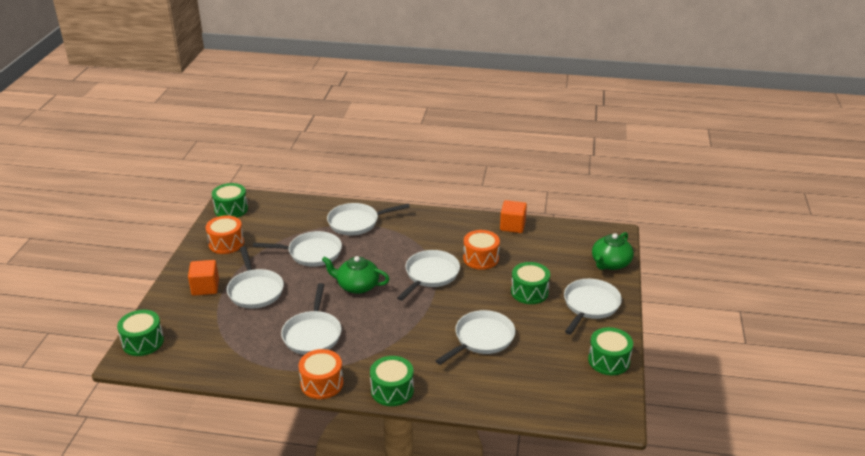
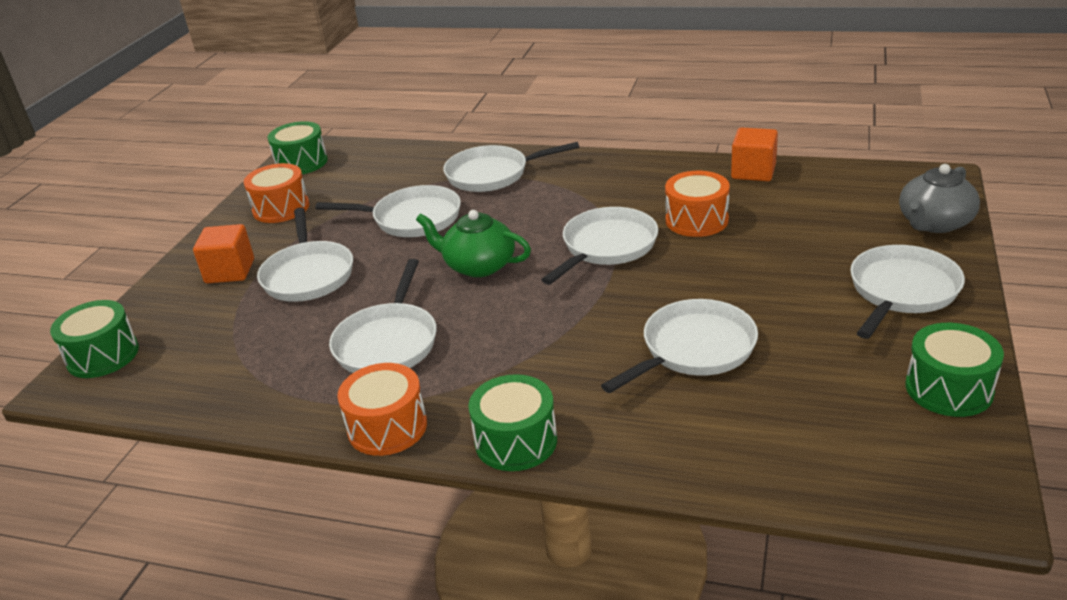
camera: 10 degrees right, 0 degrees up
(529, 292) = (784, 270): green drum -> none
(610, 263) = (934, 223): green teapot -> grey teapot

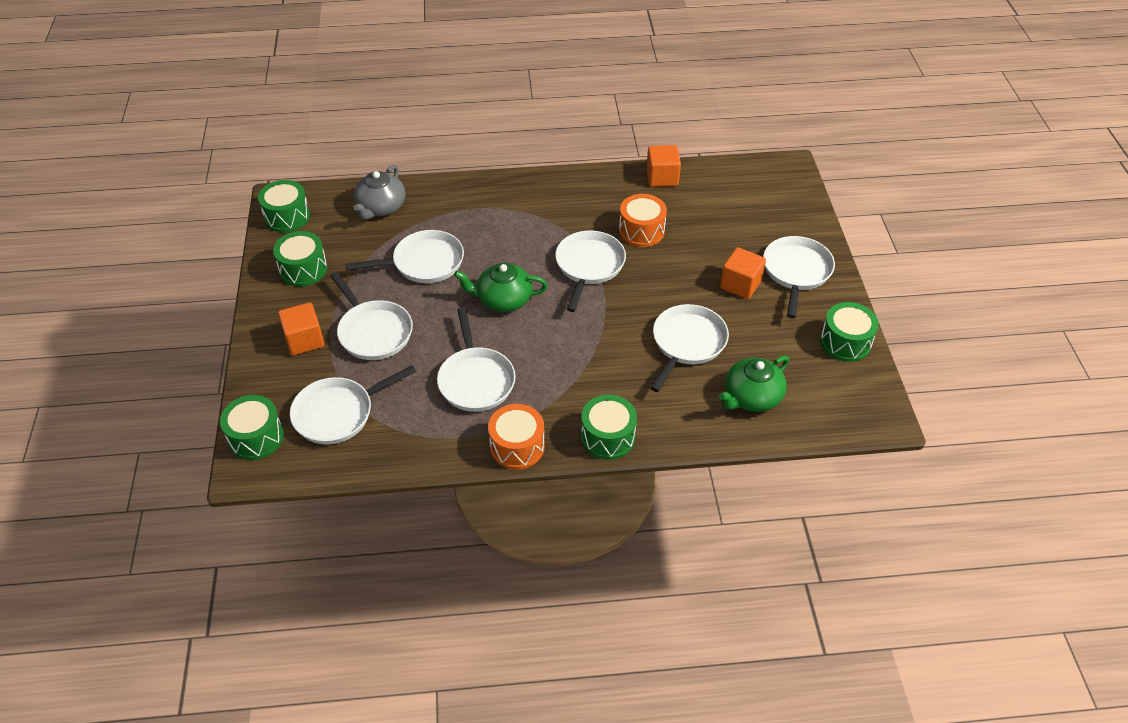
camera: 25 degrees left, 15 degrees up
(281, 208) = (303, 269): orange drum -> green drum
(492, 174) = (463, 207): white pan -> white pan (338, 413)
(760, 433) = (751, 397): none -> green teapot
(808, 294) = (740, 284): none -> orange cube
(934, 223) = (798, 209): grey teapot -> grey teapot (381, 207)

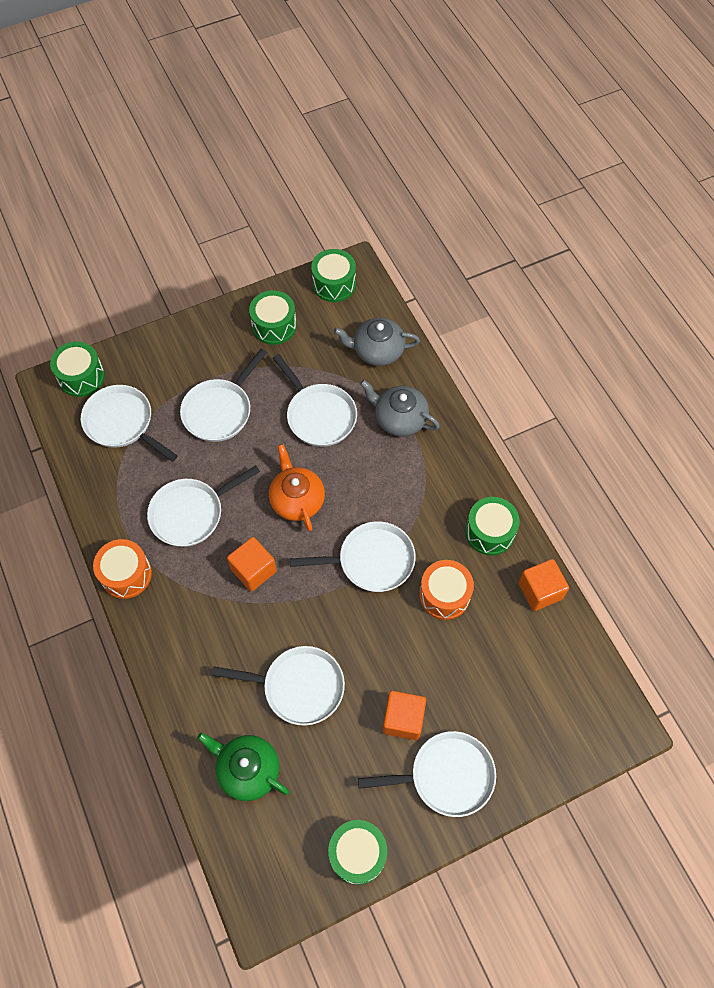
camera: 70 degrees right, 15 degrees up
(304, 340) = (193, 364): orange cube -> orange cube (253, 570)
(460, 212) = (399, 418): none -> grey teapot
(503, 299) = (297, 500): green teapot -> orange teapot
(608, 437) = (158, 648): green drum -> green drum (489, 532)

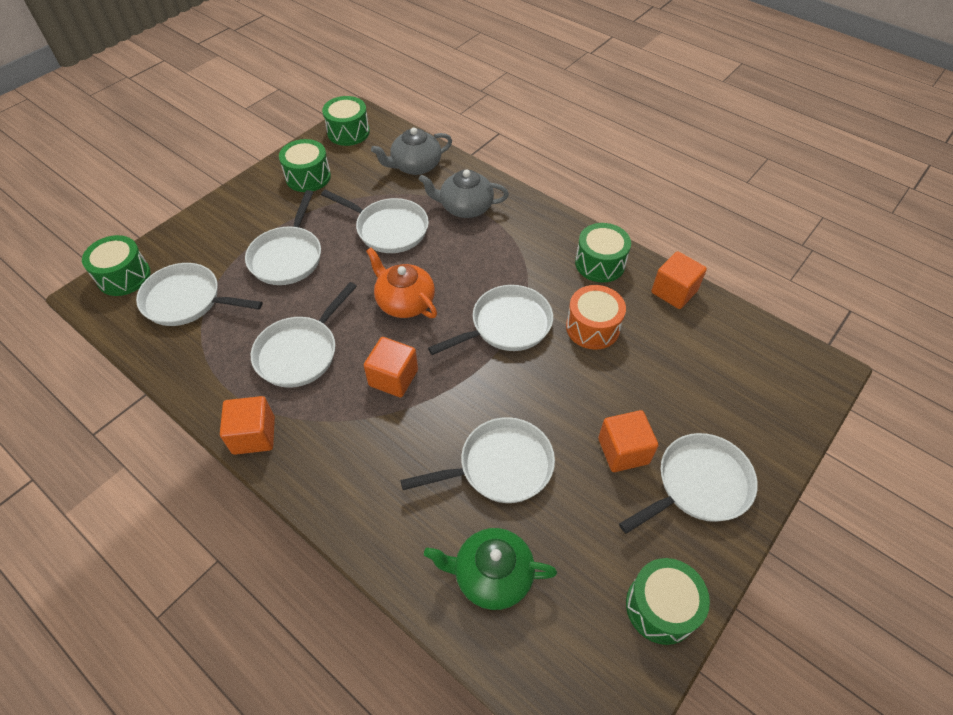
camera: 25 degrees left, 10 degrees down
(126, 574) = (254, 435): orange drum -> orange cube

